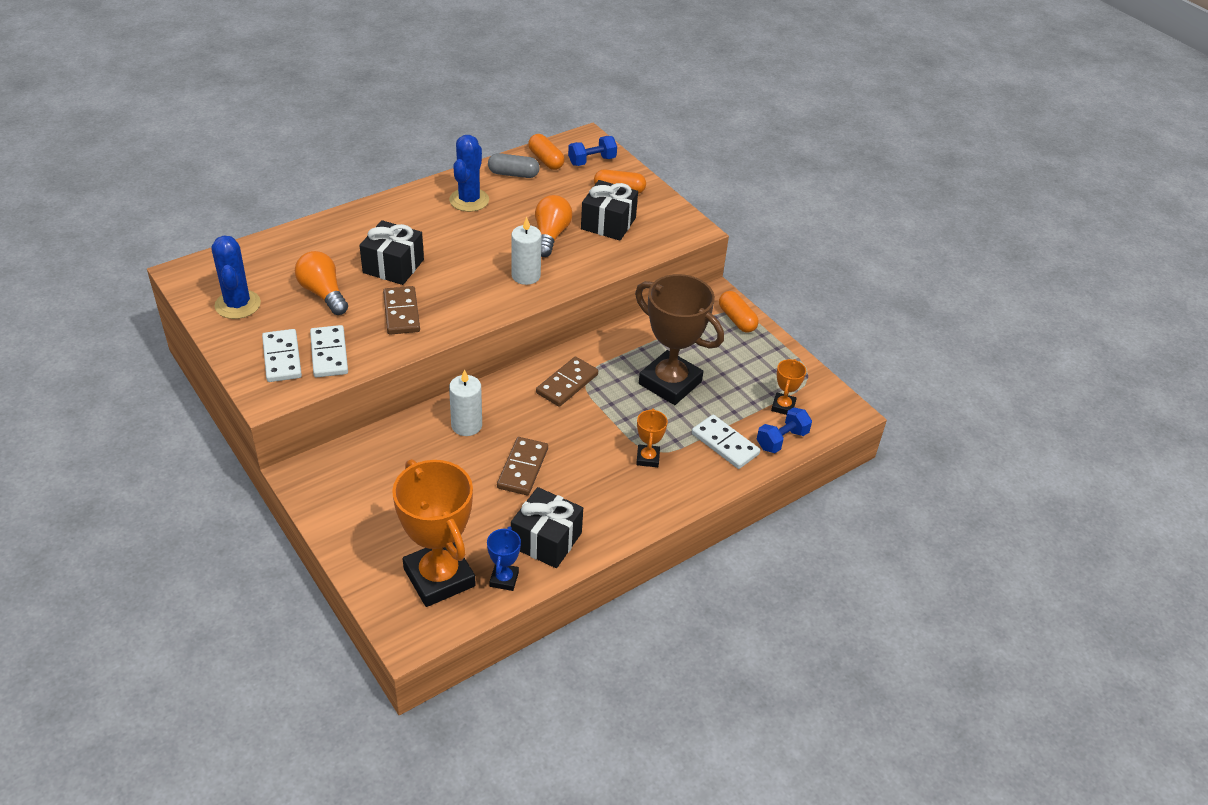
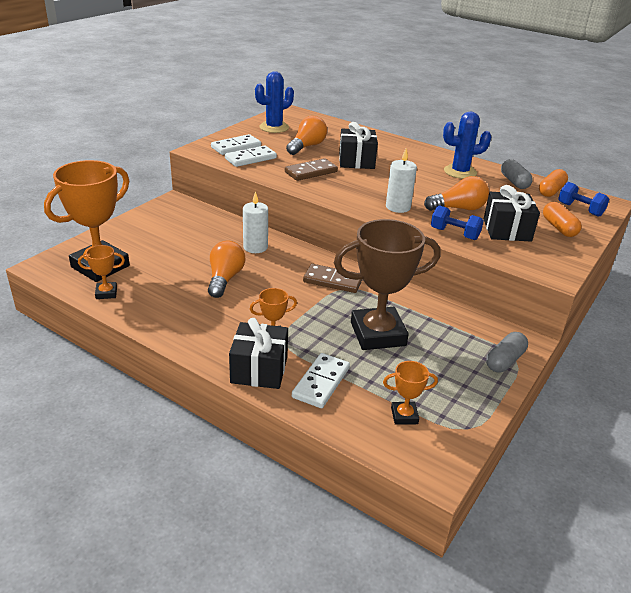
camera: 70 degrees right, 10 degrees down
(504, 579) = (106, 293): blue trophy -> orange trophy
(523, 468) = (225, 279): brown domino -> orange light bulb
(546, 540) = (153, 304): black gift -> black gift (259, 369)
(670, 383) = (378, 334): brown trophy -> brown trophy turned 60 degrees clockwise
(737, 319) = (504, 360): orange capsule -> grey capsule
(782, 440) = (353, 423): blue dumbbell -> blue dumbbell (454, 234)

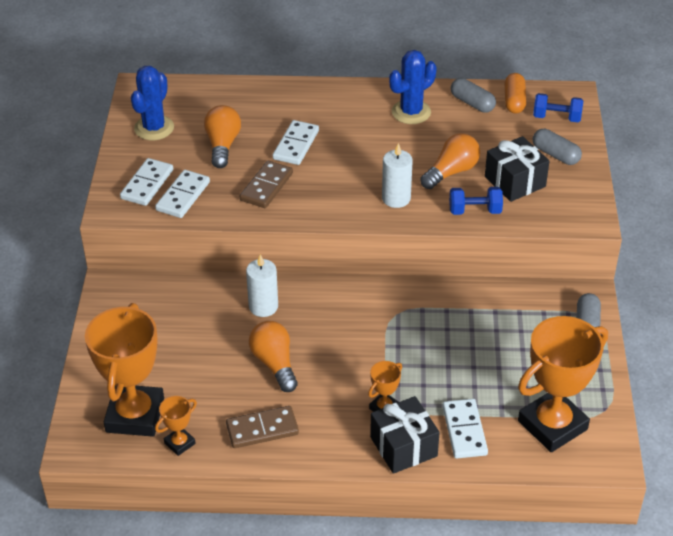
camera: 30 degrees left, 10 degrees up
(333, 281) = (376, 311): brown domino -> brown domino (262, 429)
(356, 161) = (296, 145): black gift -> white domino
(378, 334) = (467, 353): brown trophy -> none
(404, 416) = (552, 425): orange trophy -> orange trophy, size x2.23
(559, 228) = (555, 155): orange capsule -> grey capsule

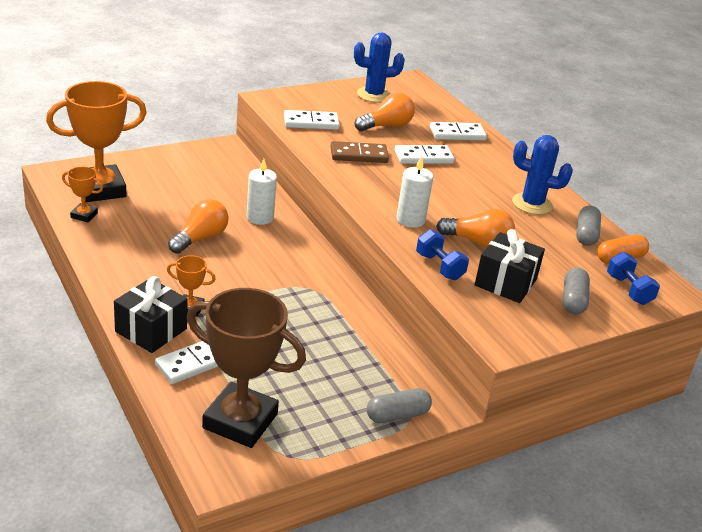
camera: 55 degrees right, 10 degrees down
(147, 184) = (309, 106): white domino -> white domino (457, 134)
(262, 429) = (123, 250): brown domino -> none
(552, 425) = (240, 421): orange trophy -> brown trophy

